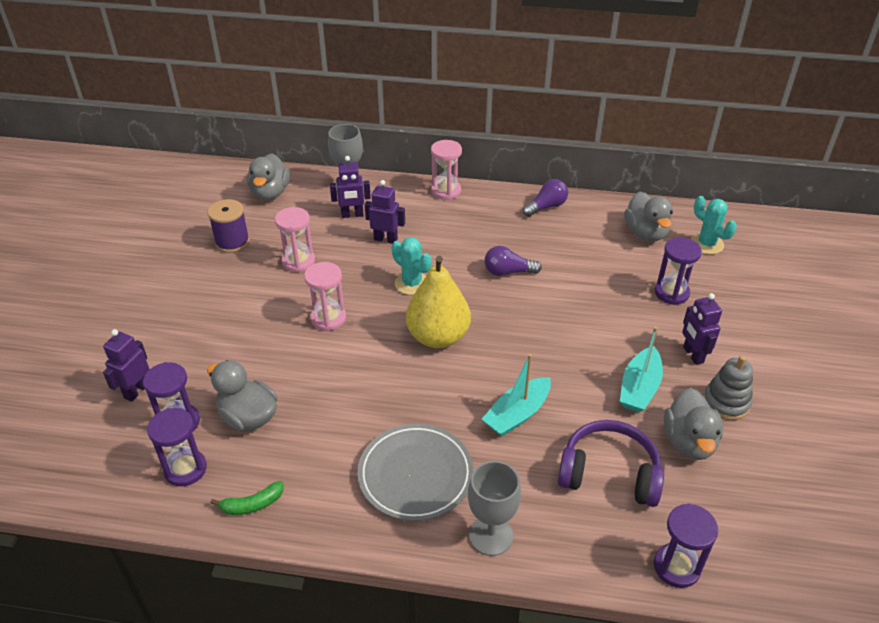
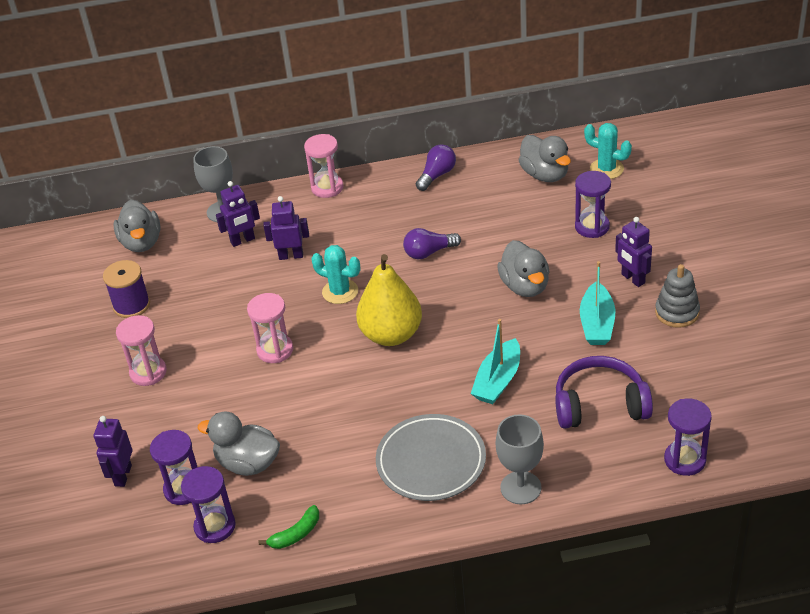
camera: 15 degrees left, 0 degrees up
(298, 261) = (213, 304): pink hourglass -> pink hourglass (148, 372)
(689, 442) = (657, 356): grey duck -> grey duck (525, 286)

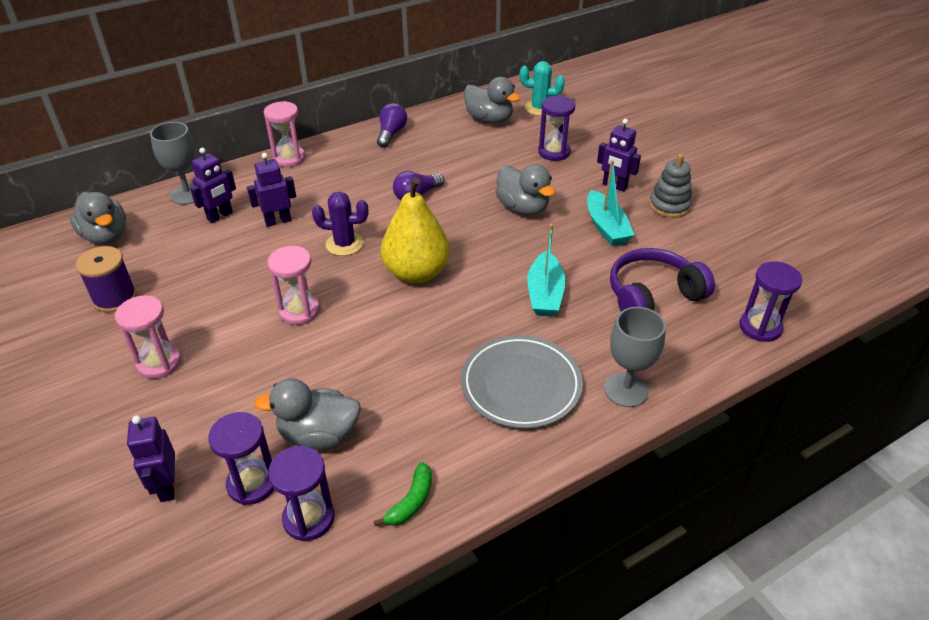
camera: 25 degrees left, 0 degrees up
(340, 292) = (344, 244): turquoise cactus -> purple cactus

